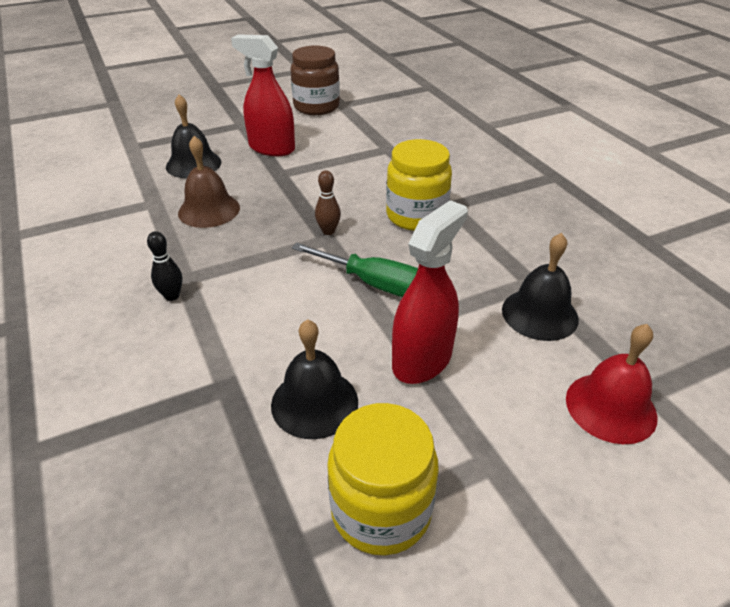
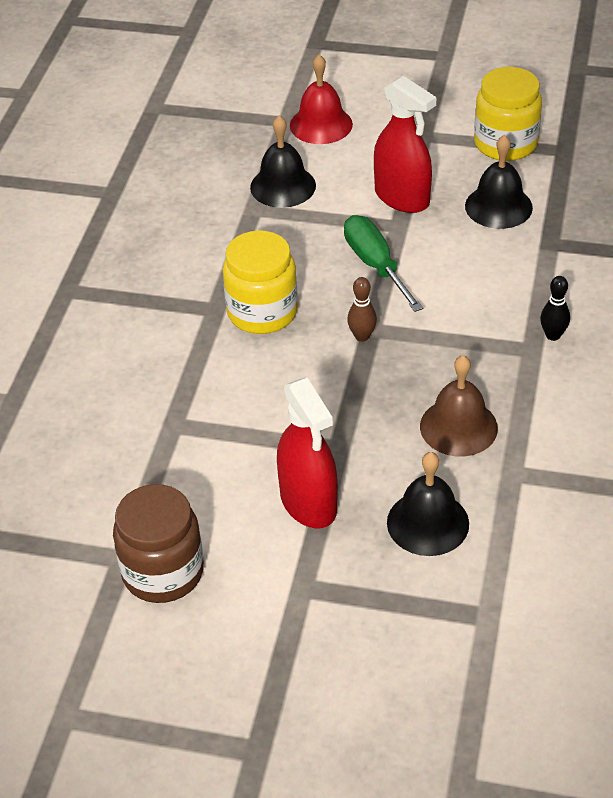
camera: 140 degrees left, 5 degrees up
(422, 360) = (402, 198): red spray bottle -> red spray bottle turned 120 degrees counterclockwise

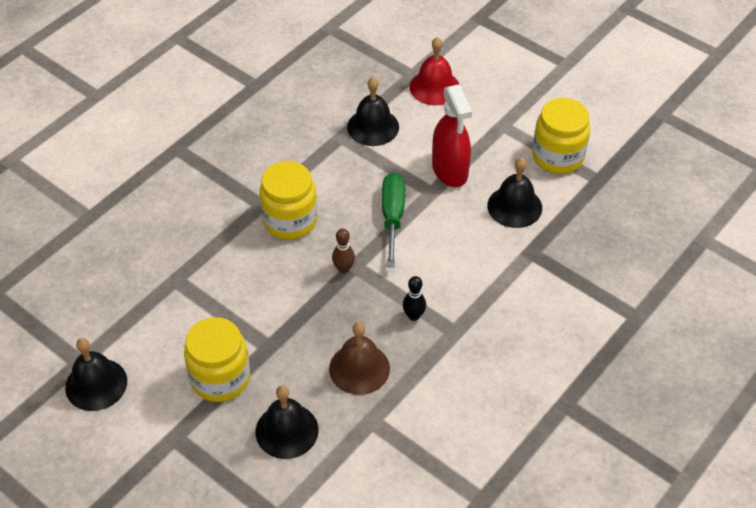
camera: 25 degrees right, 5 degrees up
(163, 572) = (96, 384): brown jar -> black bell
(308, 503) = (220, 378): red spray bottle -> yellow jar
(553, 335) = (477, 327): black bowling pin -> black bowling pin (413, 316)

